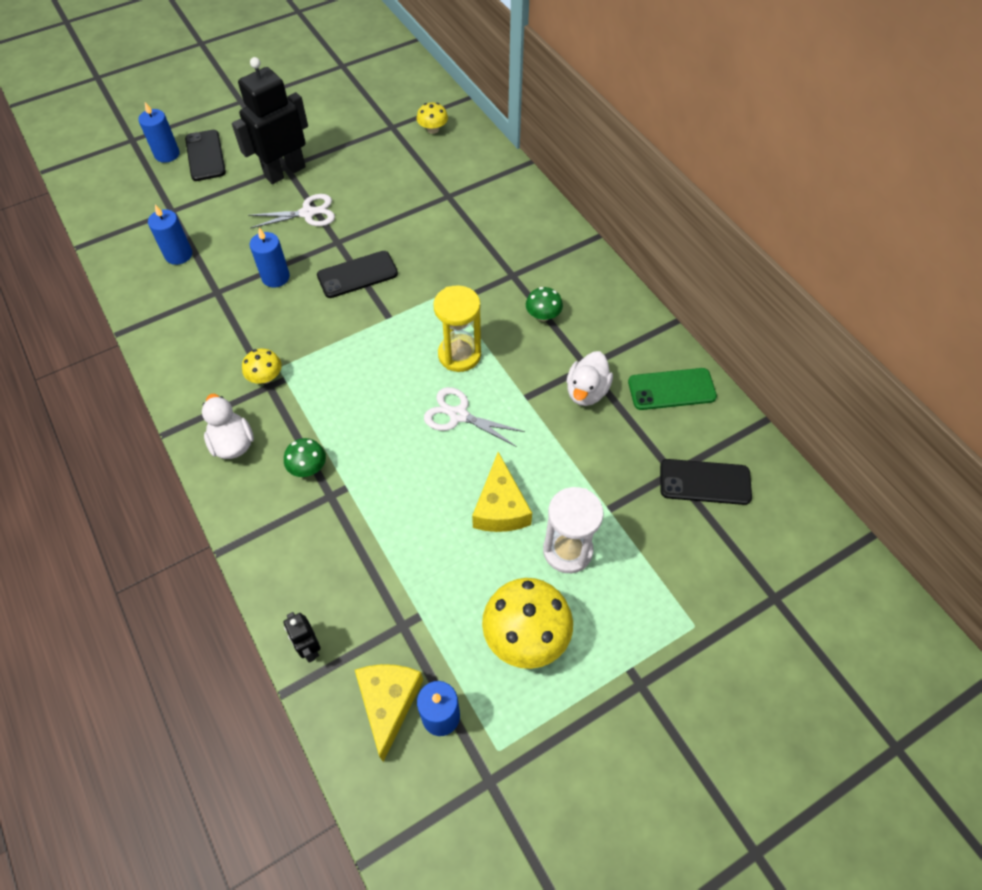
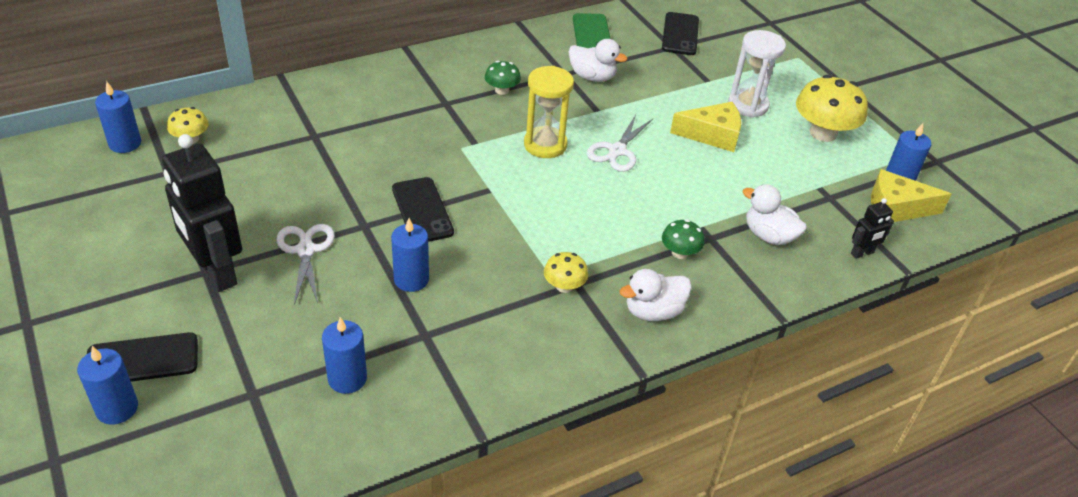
camera: 90 degrees left, 15 degrees down
(335, 551) = (768, 236): none -> white duck
(422, 98) = (125, 143): none -> blue candle

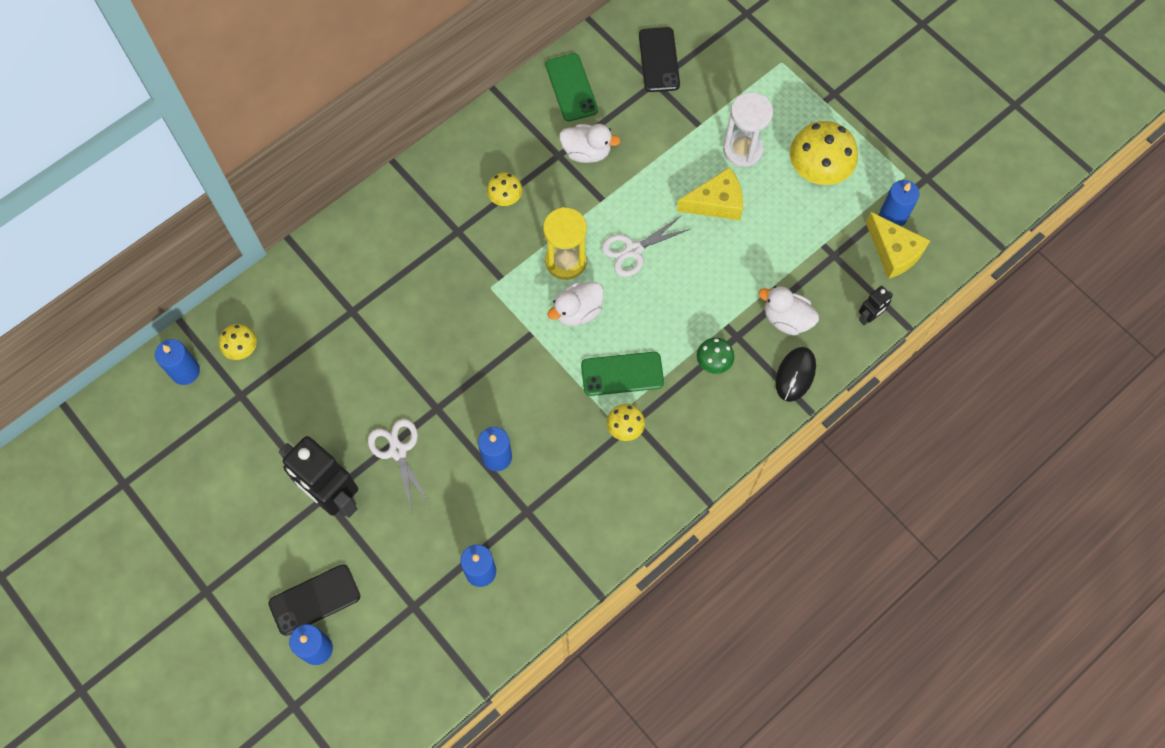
camera: 10 degrees left, 25 degrees up
(422, 210) = (480, 376): black phone -> none
(502, 90) = (505, 197): green mushroom -> yellow mushroom
(575, 241) = (622, 374): none -> green phone
(617, 151) = (633, 250): white scissors -> white scissors turned 45 degrees clockwise
(653, 311) = (704, 434): white duck -> white duck (577, 311)
(770, 283) = (795, 375): none -> black mouse
(896, 208) = (894, 252): yellow cheese -> yellow cheese turned 120 degrees counterclockwise

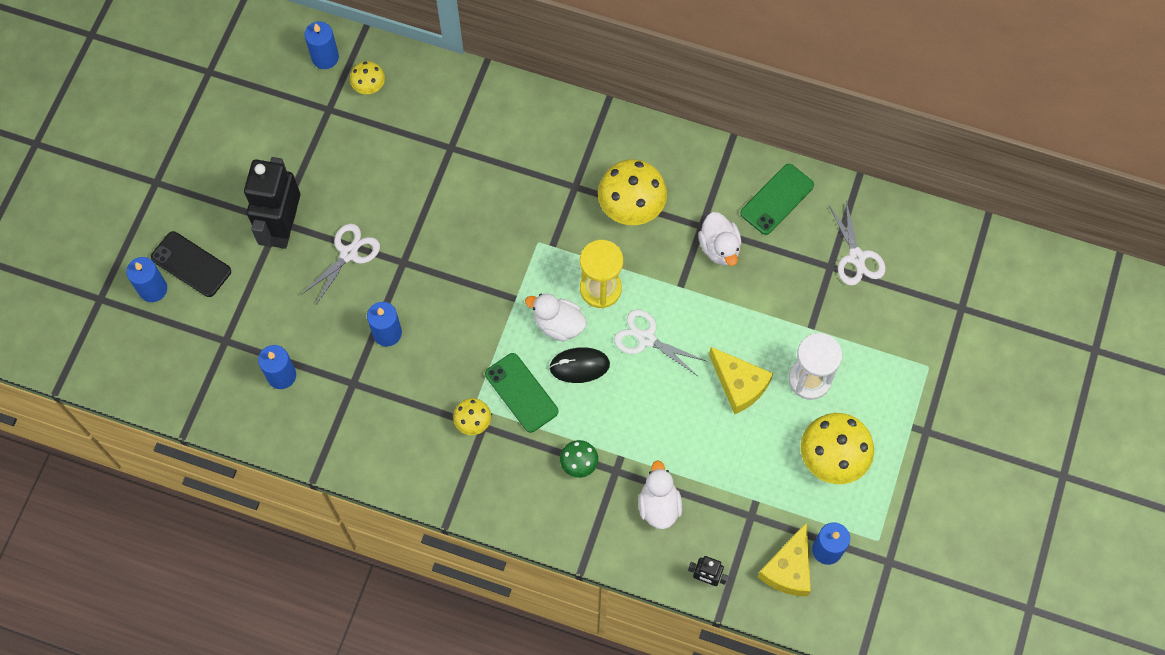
camera: 60 degrees right, 0 degrees up
(505, 197) = (631, 206): yellow mushroom -> yellow mushroom, size x1.90
(659, 60) = (856, 257): black phone -> white scissors
(795, 375) = (608, 540): black mouse -> black mouse (579, 366)

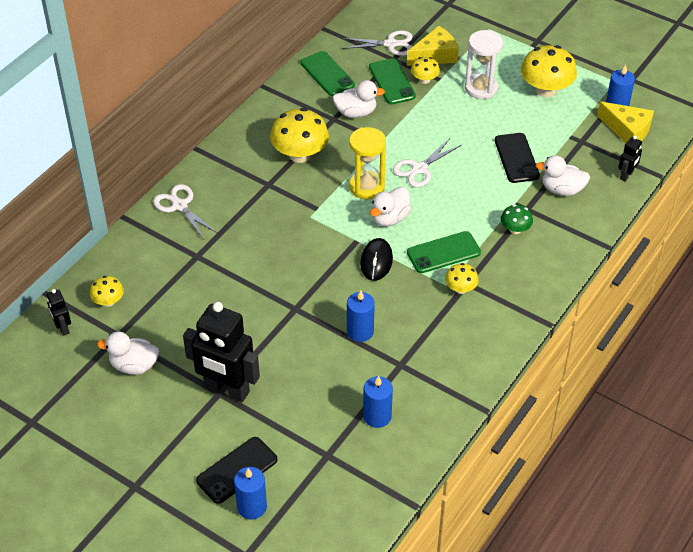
camera: 75 degrees left, 20 degrees down
(294, 136) = (134, 365): none -> white duck
(325, 57) = (62, 328): blue candle -> black robot
(349, 253) = (272, 345): white scissors -> white scissors (179, 206)
(579, 366) = (430, 212): black mouse -> black mouse (376, 261)
(697, 444) = (516, 158): none -> black phone
(739, 384) = (474, 125): yellow cheese -> yellow cheese (435, 55)
(787, 274) = (392, 82): none -> green phone
(803, 311) = (424, 80): none -> yellow mushroom

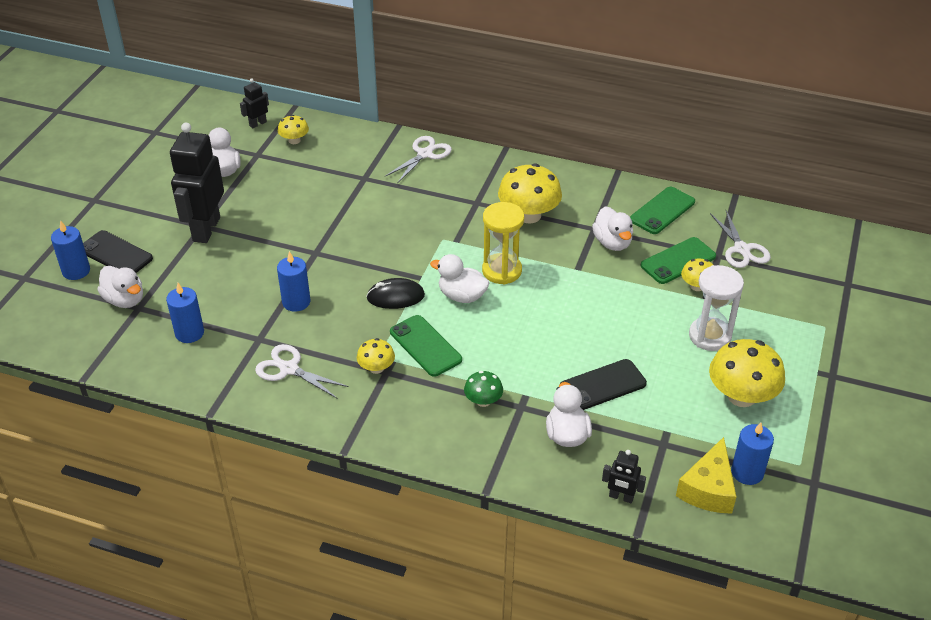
camera: 75 degrees right, 5 degrees down
(312, 465) = (125, 300): none -> white duck
(419, 169) = (547, 306): white scissors -> white scissors (289, 369)
(435, 55) = (745, 288): yellow cheese -> none

